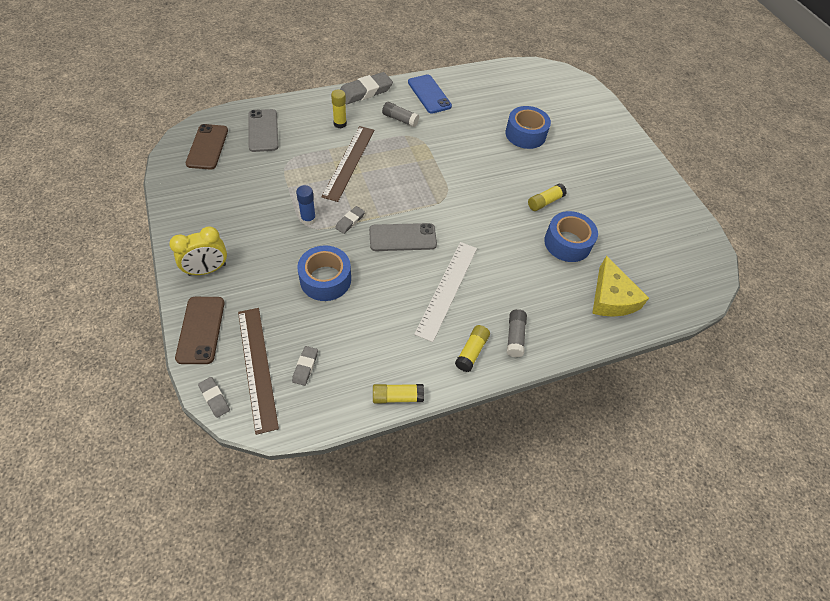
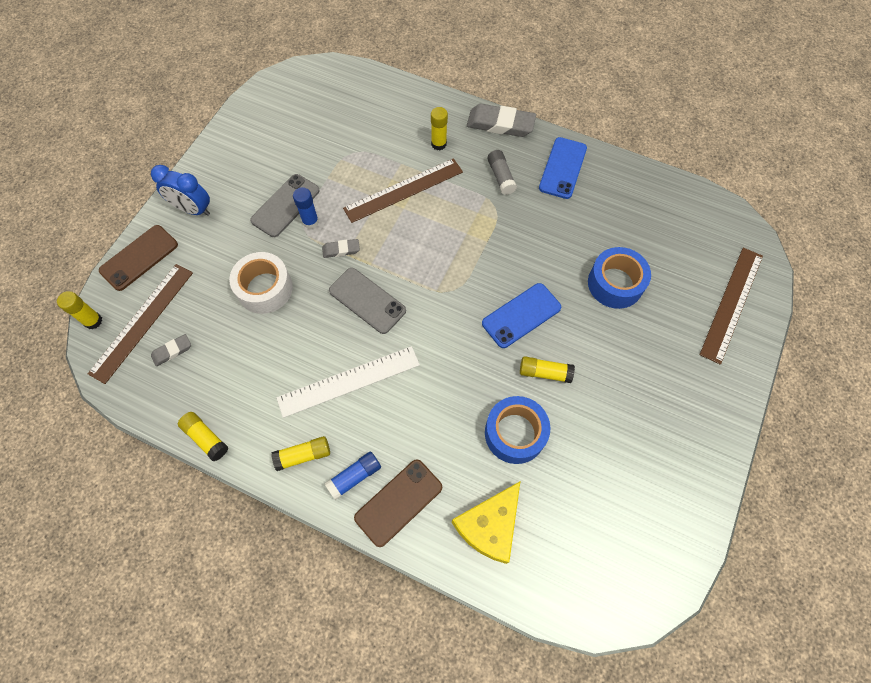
camera: 50 degrees right, 10 degrees up
(207, 147) = (305, 93): brown phone -> brown phone (398, 502)
(207, 270) = (193, 209): yellow clock -> blue clock
(214, 398) = (93, 321): grey eraser -> yellow glue stick
(263, 131) = (365, 107): grey phone -> grey phone (285, 205)
(325, 279) = (264, 288): blue tape -> white tape
(499, 182) = (521, 315): none -> blue phone
(515, 336) = (354, 477): grey glue stick -> blue glue stick
(587, 107) = (731, 304): none -> brown ruler

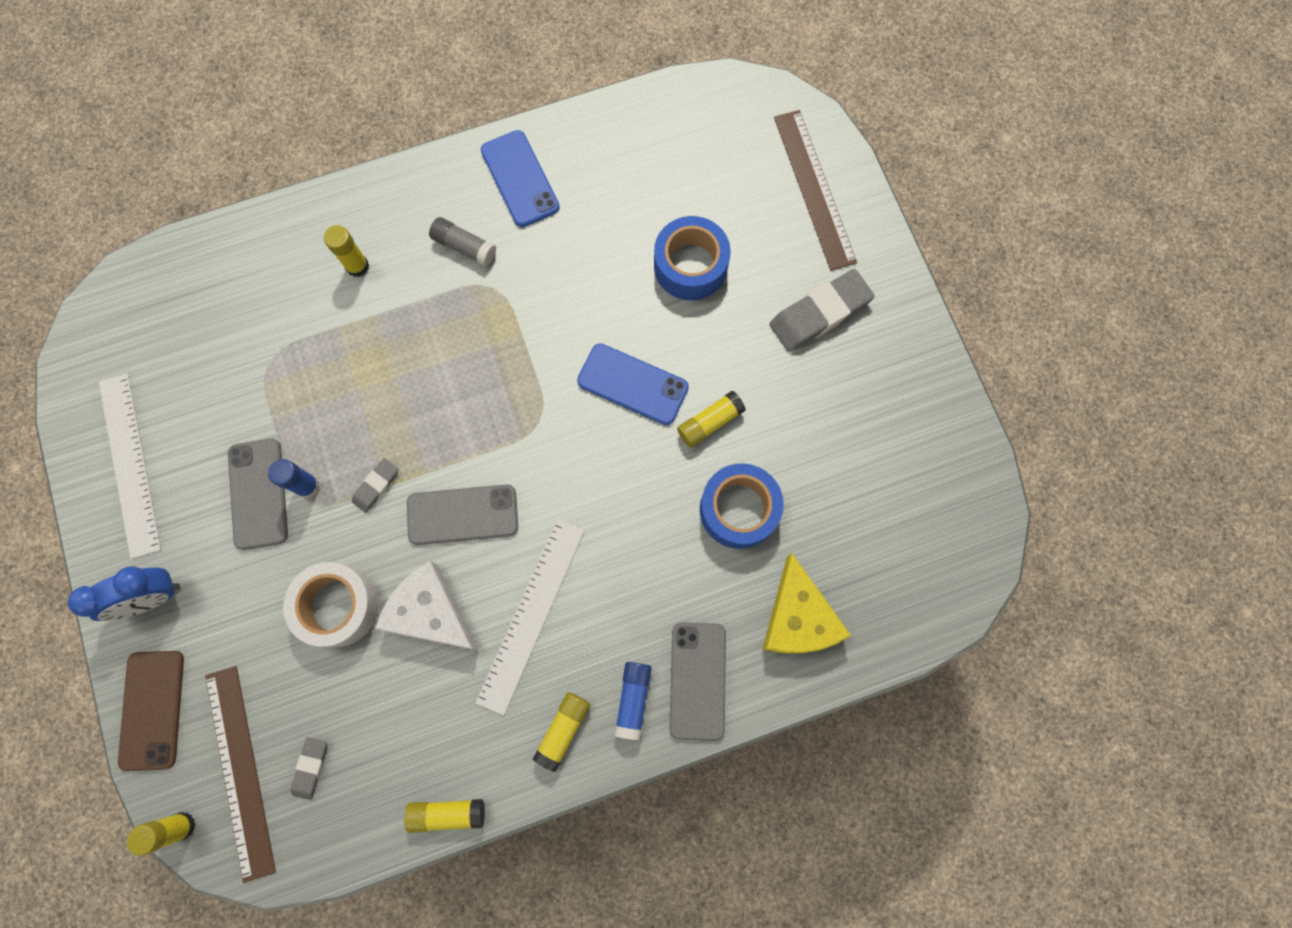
camera: 45 degrees left, 10 degrees up
(247, 145) = (130, 464): none -> white ruler
(302, 332) = (430, 612): none -> white cheese
(398, 502) = (697, 680): brown phone -> grey phone
(403, 190) = (374, 356): brown ruler -> none
(500, 124) = (402, 182): grey eraser -> grey eraser (819, 313)
(521, 315) = (633, 384): blue phone -> blue phone turned 75 degrees counterclockwise

